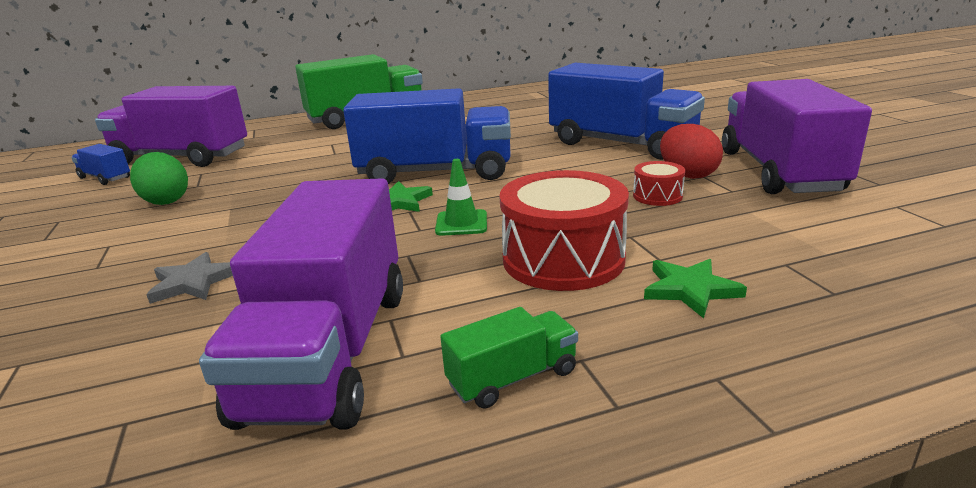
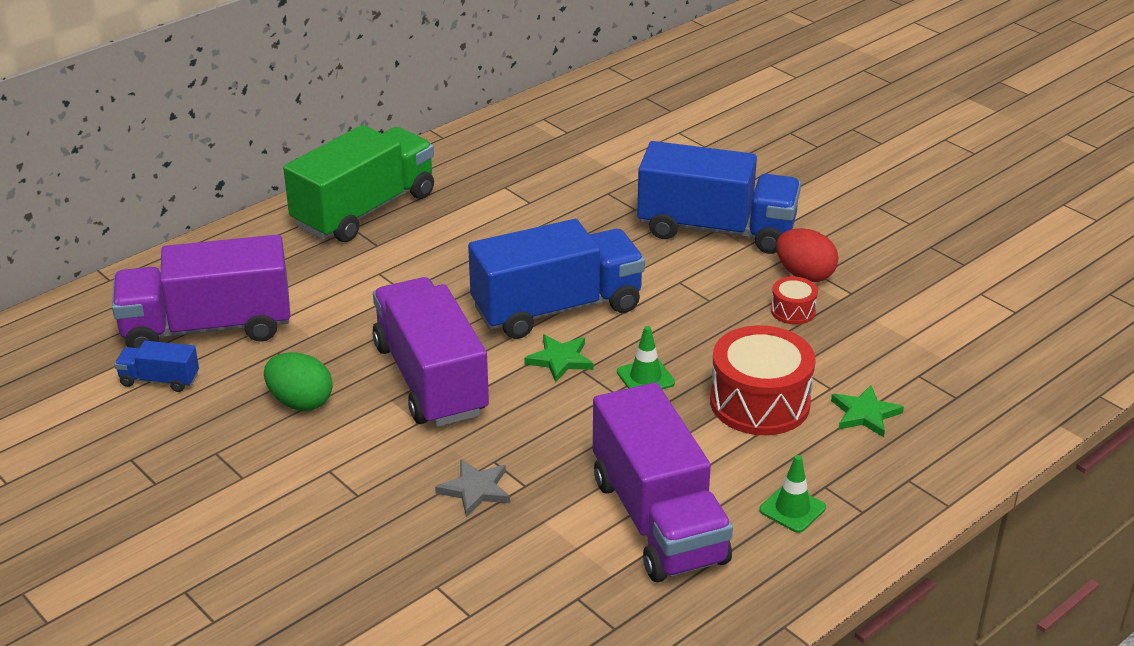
camera: 25 degrees left, 10 degrees up
(512, 378) = (792, 509): green truck -> green traffic cone
(779, 171) = (880, 258): purple truck -> purple truck (431, 379)

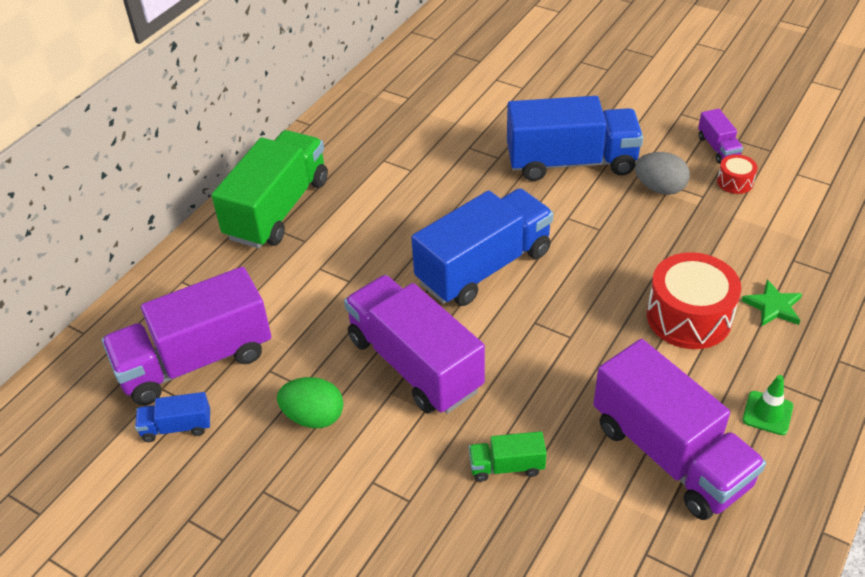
camera: 15 degrees left, 10 degrees up
(475, 490) = (506, 466): grey star -> green truck
(560, 360) = (511, 316): green star -> none
(645, 377) = (588, 316): green traffic cone -> none
(793, 311) = (668, 223): red drum -> red drum (735, 182)
(804, 275) = (659, 188): red egg -> grey egg
(900, 249) = (718, 148): none -> purple truck

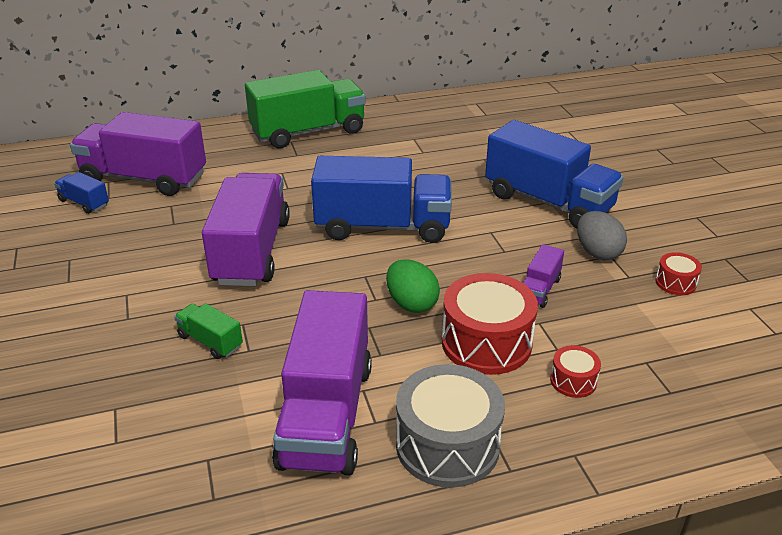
camera: 40 degrees right, 10 degrees down
(314, 417) = (153, 242): green egg -> green egg (411, 304)
(718, 148) = (696, 254): purple truck -> purple truck (539, 289)
(767, 413) = (447, 445): green traffic cone -> grey drum
(773, 306) = (573, 381): green star -> red drum

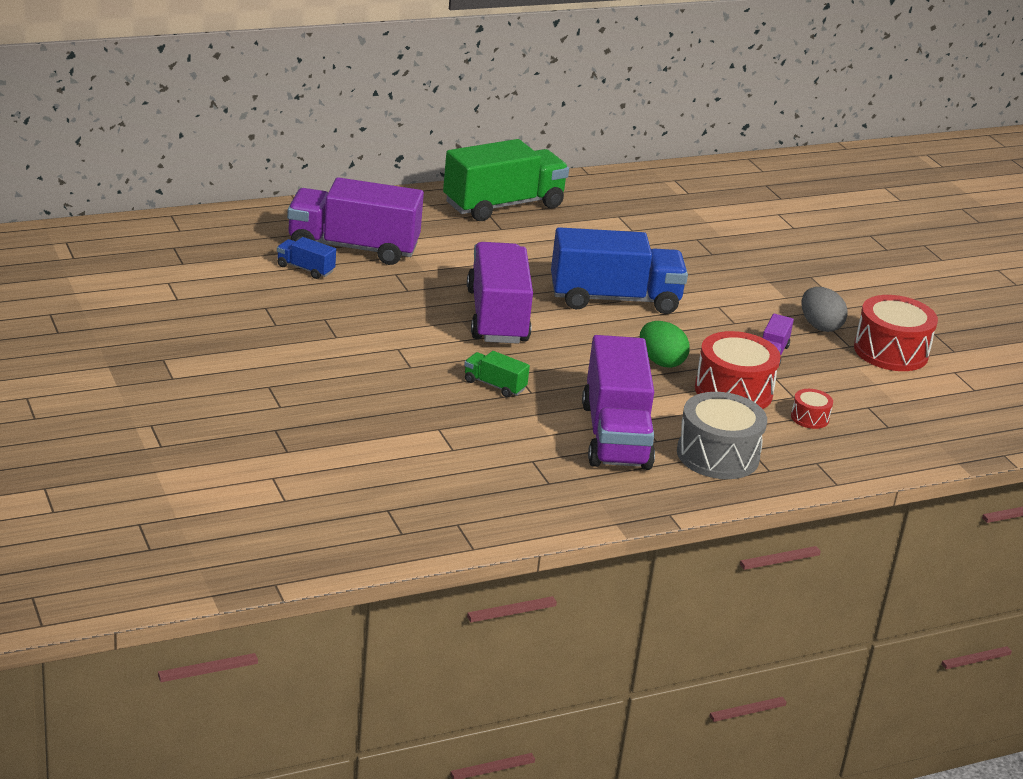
camera: 10 degrees left, 5 degrees down
(548, 202) = (768, 282): blue truck -> none
(675, 283) = (891, 351): red drum -> red drum, size x2.07

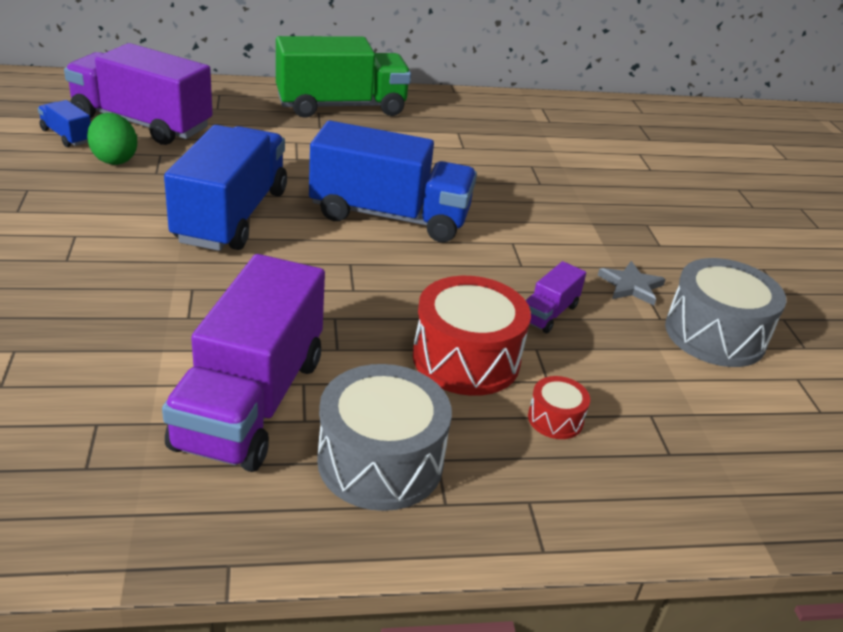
camera: 15 degrees right, 5 degrees up
(494, 385) = (149, 300): green truck -> none
(497, 317) = (231, 216): purple truck -> blue truck
(661, 362) = (393, 302): green egg -> green egg (114, 159)
(820, 326) = (631, 286): grey egg -> grey star
(891, 351) = (715, 334): red drum -> grey drum

